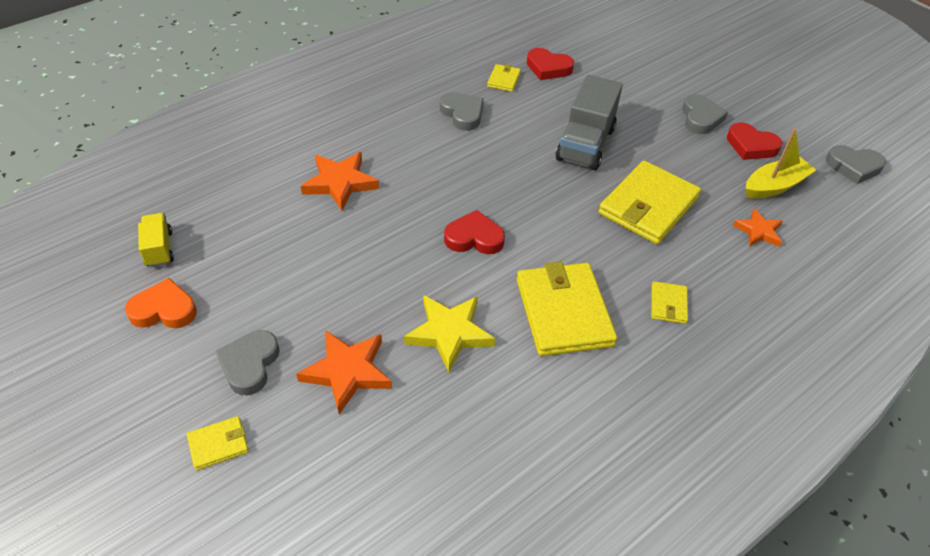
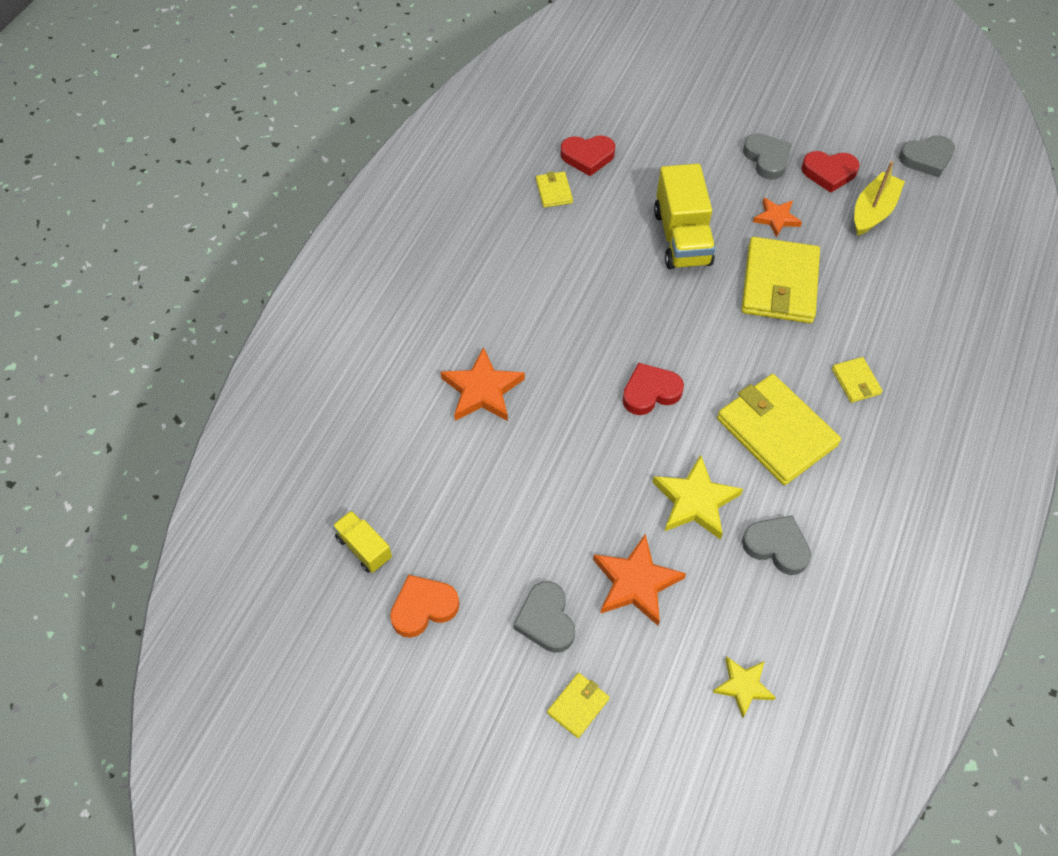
camera: 25 degrees left, 10 degrees up
(375, 504) = (743, 686): none -> yellow star
(462, 114) = (542, 253): grey heart -> grey heart (776, 546)
(585, 144) = (682, 238): grey truck -> yellow truck
(758, 231) = (886, 268): orange star -> orange star (776, 218)

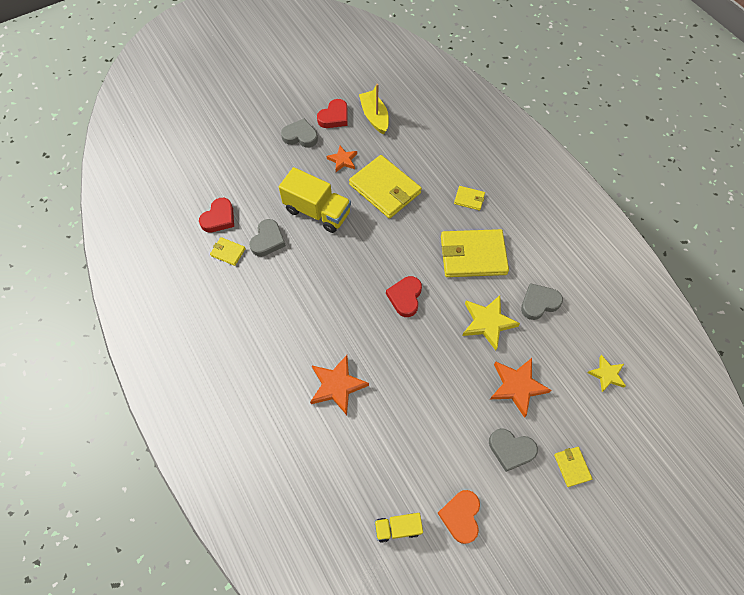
camera: 55 degrees left, 5 degrees up
(926, 159) = (362, 72): grey heart -> grey heart (268, 240)

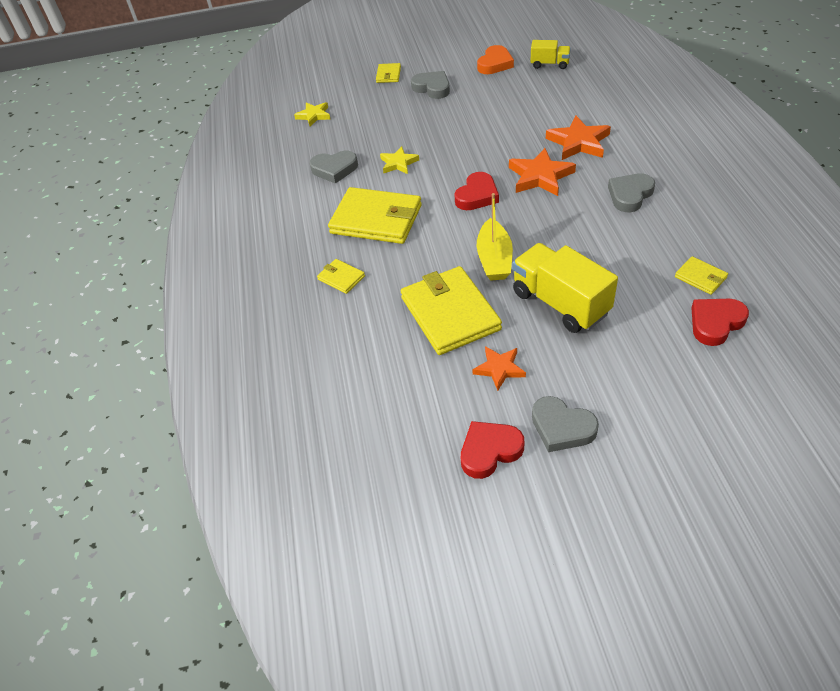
camera: 155 degrees left, 15 degrees down
(268, 240) = (640, 281): grey heart -> grey heart (630, 195)
(374, 117) = (417, 433): yellow boat -> yellow boat (494, 259)
(487, 322) = (398, 163): yellow star -> yellow star, size x0.62
(517, 386) = (400, 119): orange star -> orange star (540, 176)

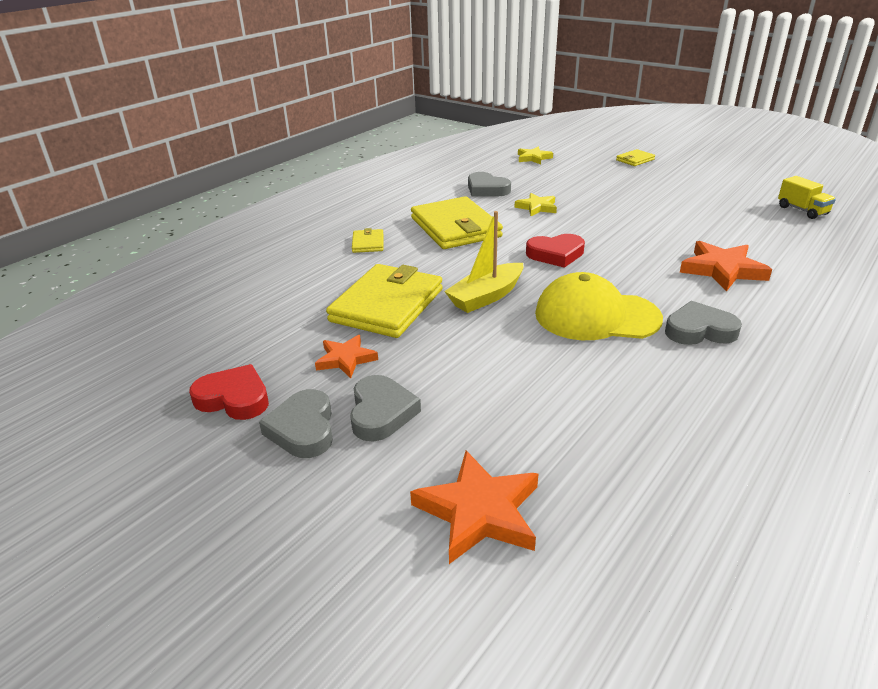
camera: 45 degrees right, 15 degrees down
(432, 88) = (655, 180): grey heart -> grey heart (381, 412)
(495, 64) = (744, 189): orange heart -> none
(540, 176) = (635, 271): orange star -> orange star (479, 511)
(560, 303) = (476, 355): yellow truck -> none
(571, 225) = (596, 316): none -> yellow cap
(700, 277) = (647, 432): yellow wallet -> none
(715, 323) = (587, 476): red heart -> none

